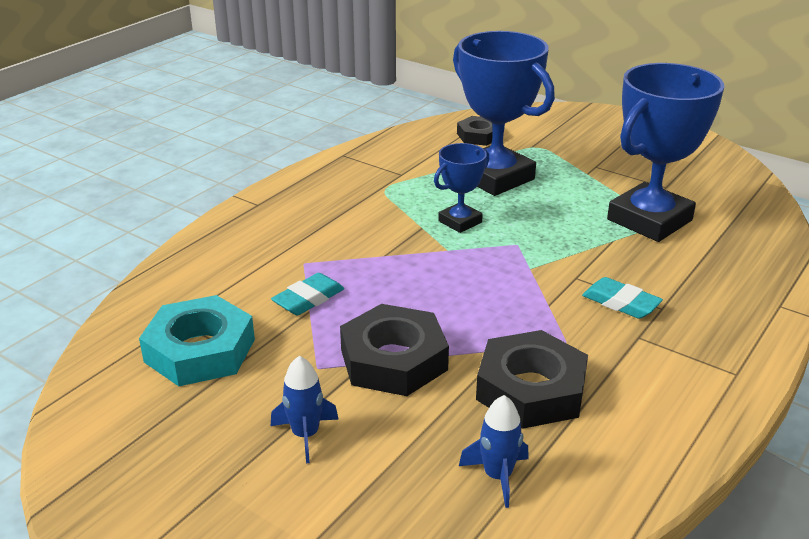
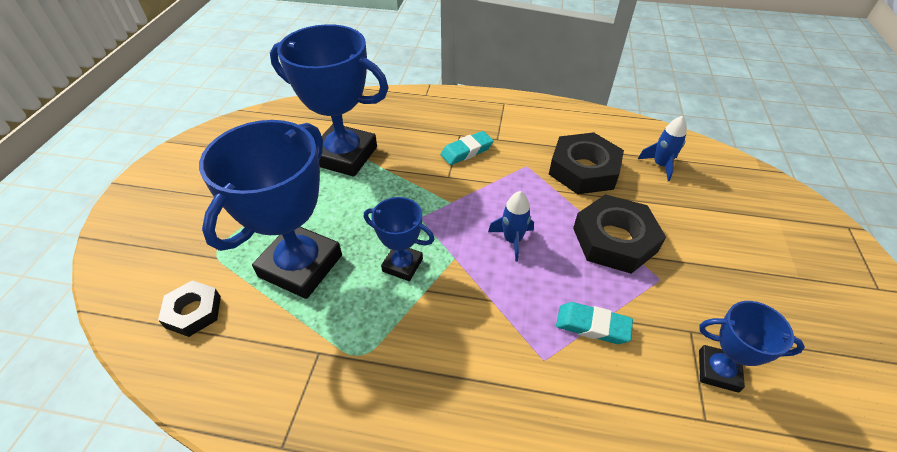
camera: 115 degrees left, 15 degrees up
(200, 350) = (718, 371): turquoise nut -> blue trophy
(305, 435) = (719, 255): blue rocket -> blue rocket (512, 240)
(621, 303) = (466, 151): turquoise eraser -> turquoise eraser turned 45 degrees clockwise

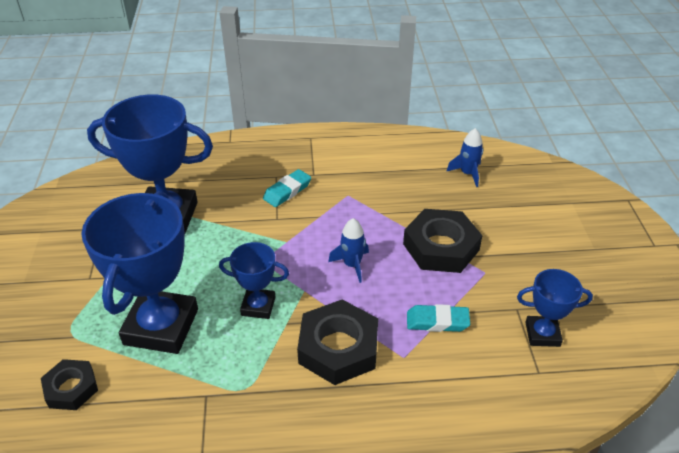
camera: 15 degrees left, 5 degrees down
(583, 169) = (400, 189): black nut -> black nut (338, 348)

